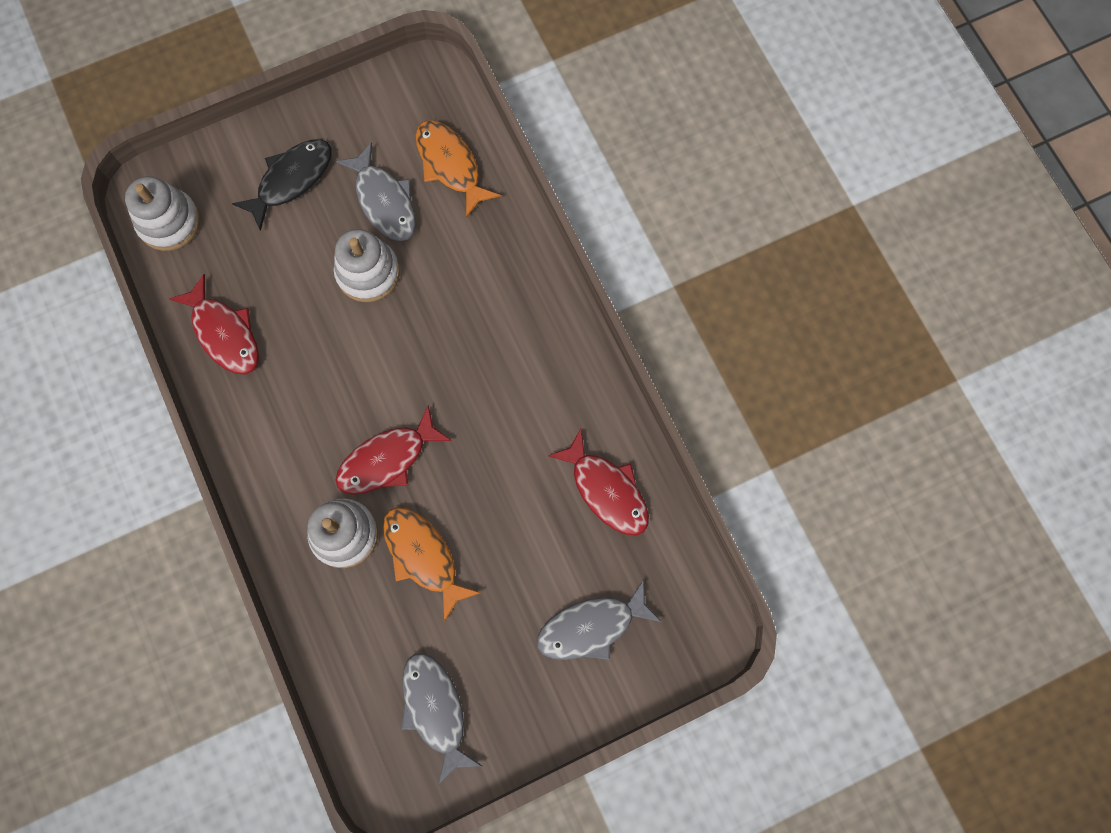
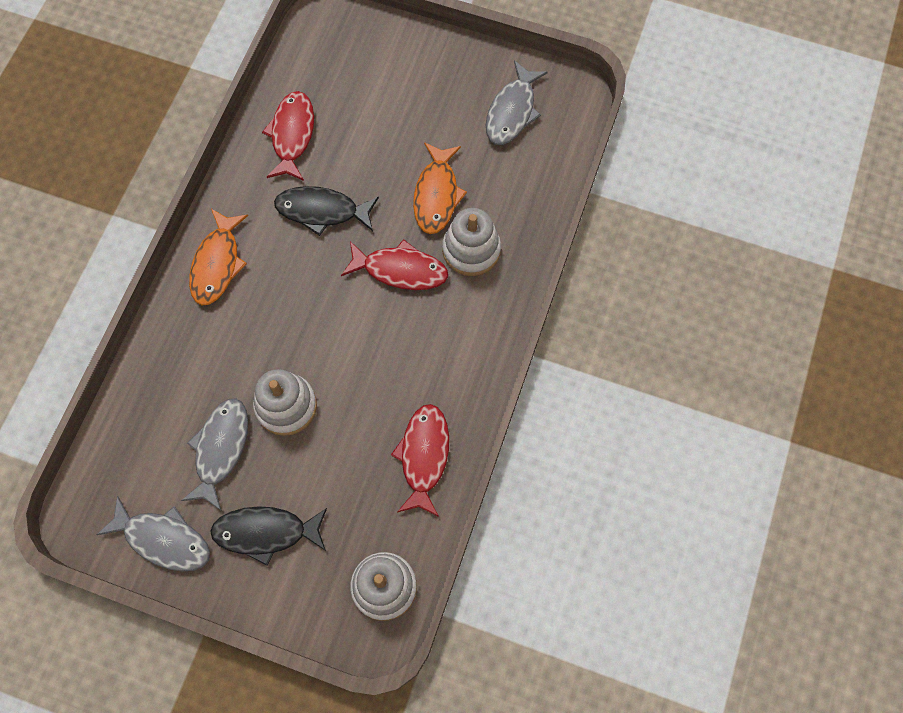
camera: 135 degrees left, 5 degrees down
(450, 165) = (149, 431): orange fish -> orange fish (217, 264)
(506, 447) = (322, 211): none -> black fish
(591, 626) = (382, 76): grey fish -> grey fish (163, 539)

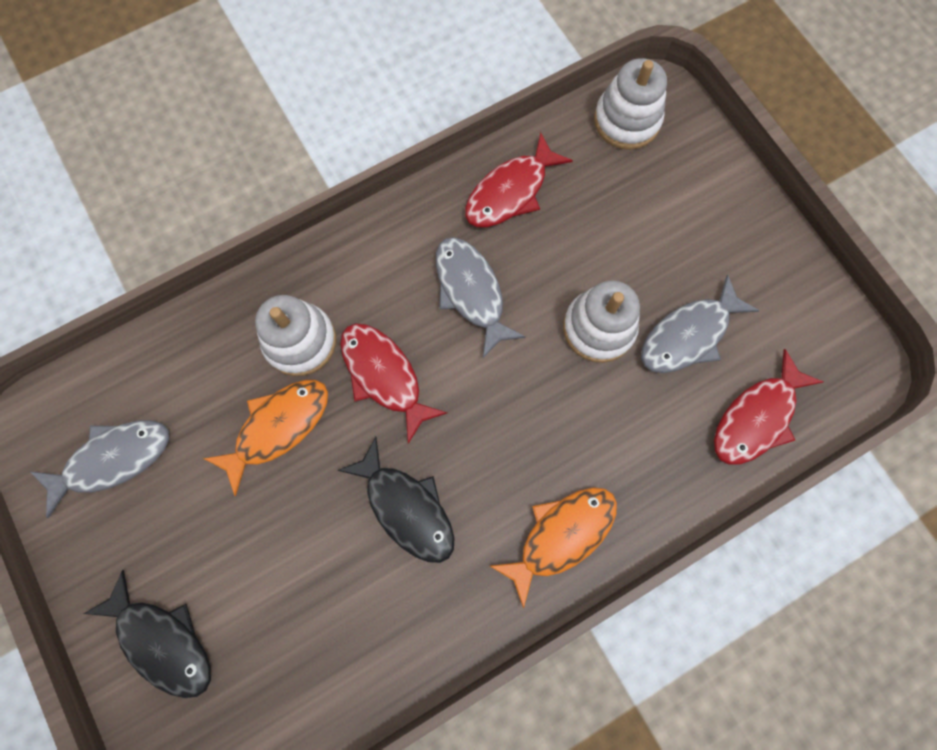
camera: 140 degrees left, 5 degrees up
(163, 539) = (793, 294): grey fish -> grey fish (471, 292)
(266, 532) = (696, 232): black fish -> black fish (162, 640)
(292, 135) = (361, 636): red fish -> red fish (756, 417)

